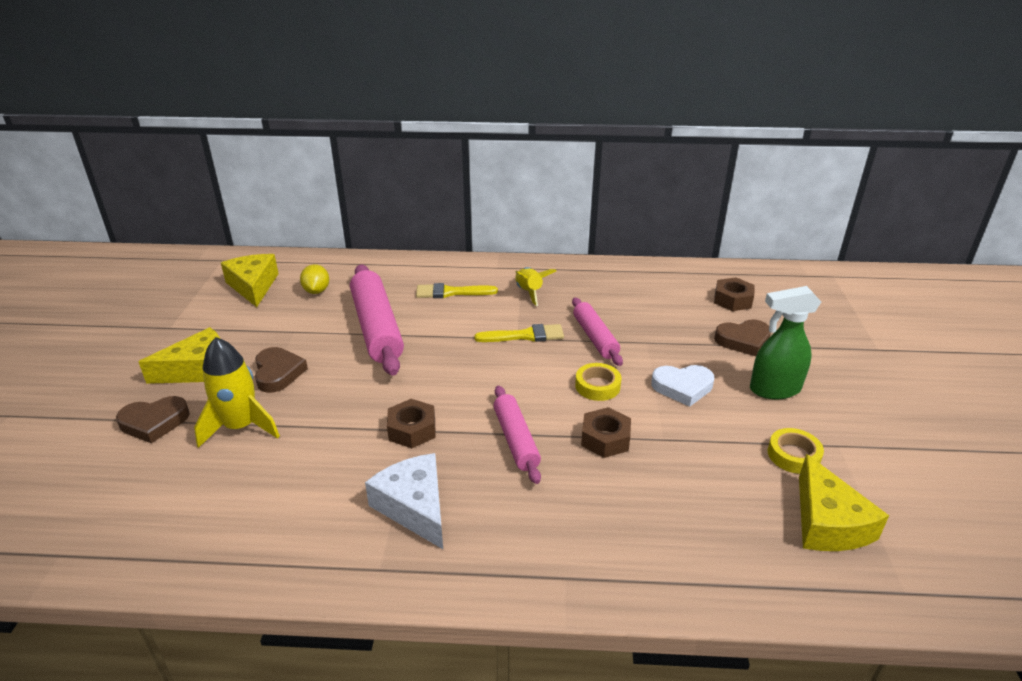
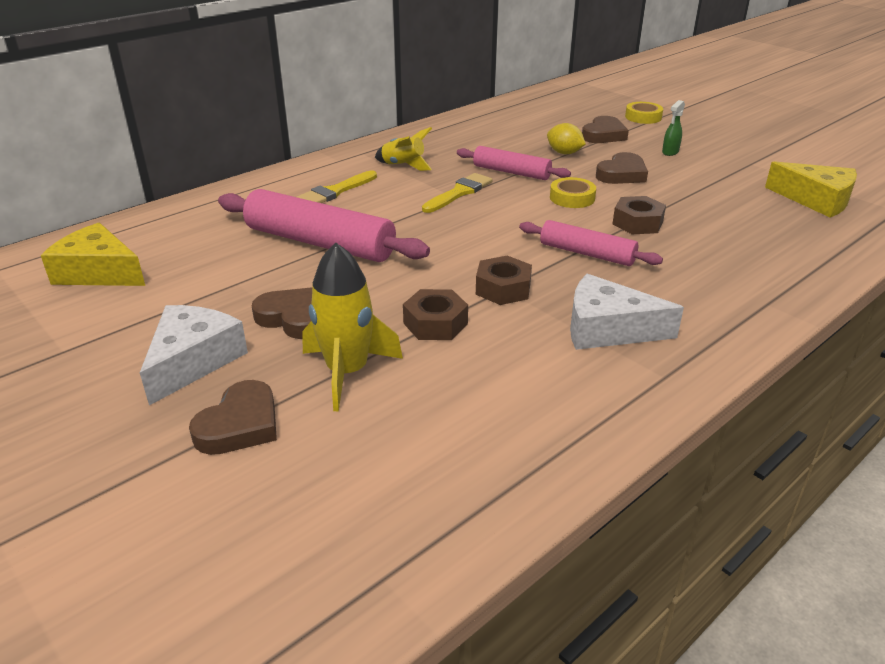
camera: 45 degrees left, 0 degrees up
(199, 370) = (193, 361): yellow cheese -> white cheese
(316, 291) = (190, 245): yellow lemon -> yellow lemon (564, 153)
(682, 387) = (622, 174): white heart -> brown heart
(732, 300) = (553, 116): brown nut -> brown nut (435, 323)
(774, 389) = (670, 152): green spray bottle -> green spray bottle, size x0.50
(793, 455) = (742, 178): yellow tape -> yellow tape (643, 117)

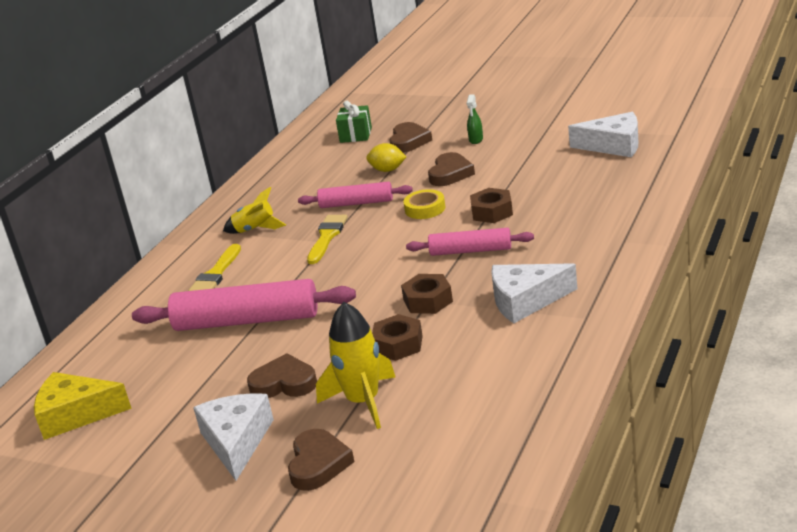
camera: 20 degrees left, 5 degrees down
(559, 116) = (356, 135): none -> green gift
(643, 117) = (430, 112): yellow tape -> none
(816, 200) = (613, 145): yellow cheese -> white cheese

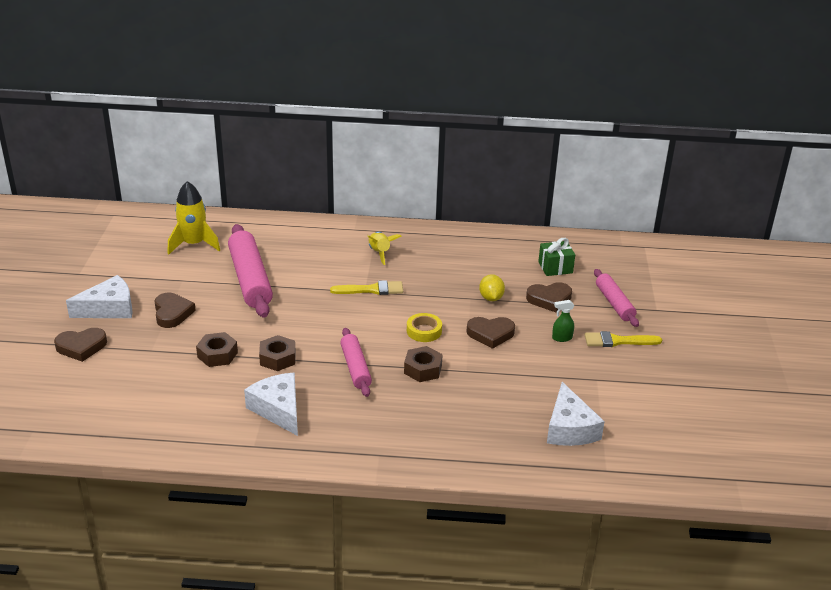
camera: 65 degrees right, 5 degrees up
(76, 414) = (144, 240): yellow cheese -> none
(216, 274) = (313, 251): yellow brush -> yellow brush (618, 341)
(356, 203) = (428, 293): pink rolling pin -> pink rolling pin (614, 303)
(363, 402) = (148, 352): yellow rocket -> yellow rocket (194, 244)

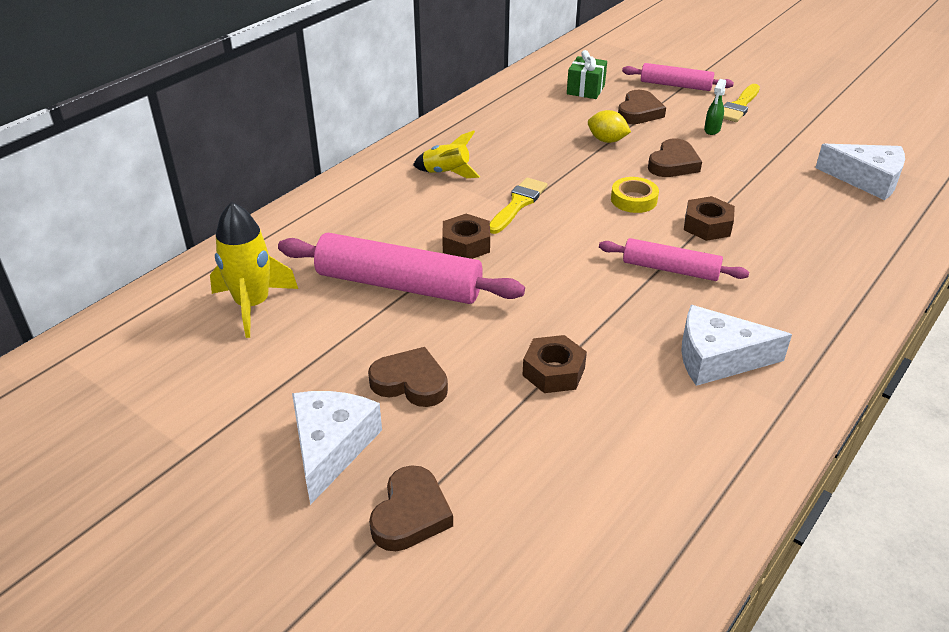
camera: 55 degrees left, 5 degrees up
(277, 358) = (604, 322): brown nut -> brown nut (466, 244)

